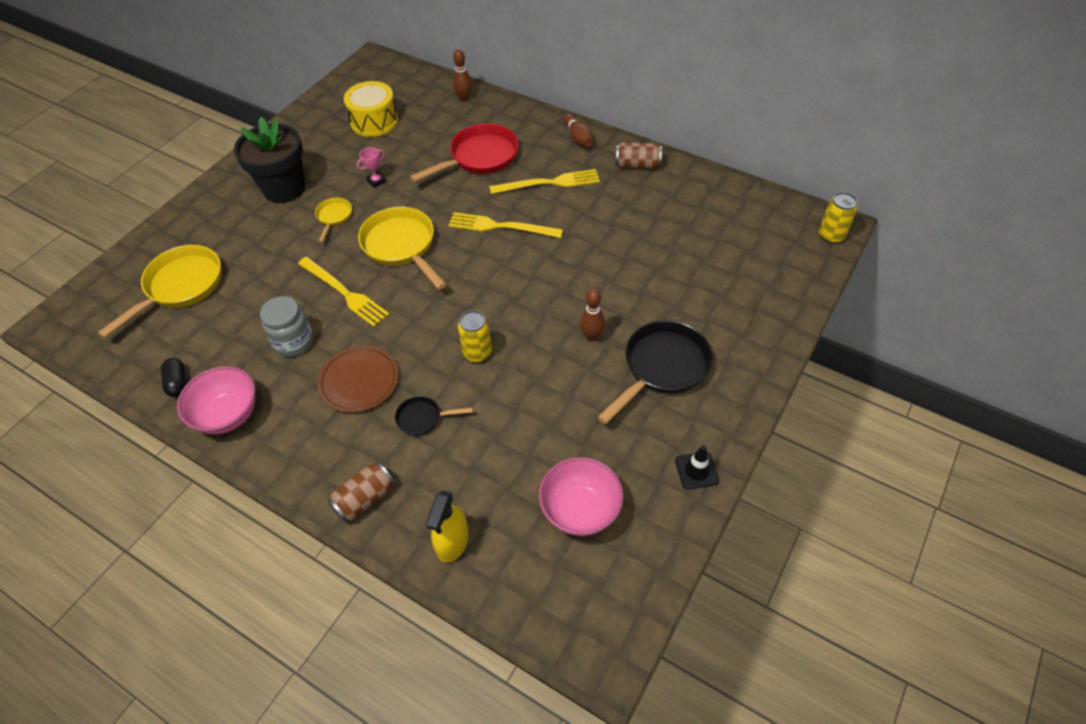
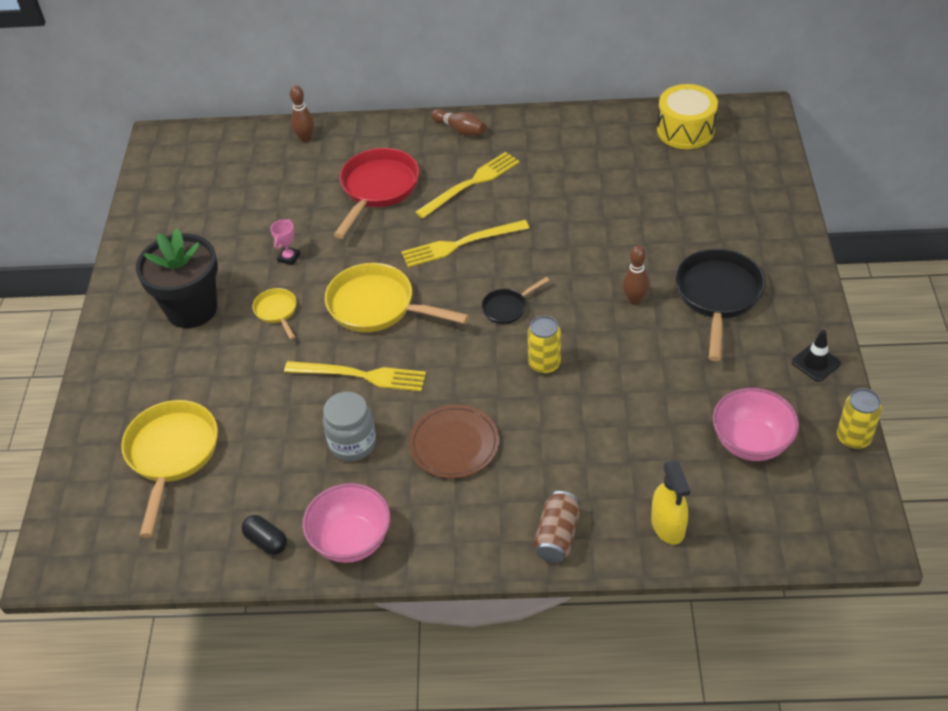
camera: 30 degrees left, 5 degrees down
(374, 121) = (227, 200): yellow drum -> yellow drum (685, 130)
(423, 418) = (546, 444): black pan -> black pan (507, 308)
(637, 165) = (541, 131): brown can -> none
(831, 236) = (763, 122): yellow can -> yellow can (853, 438)

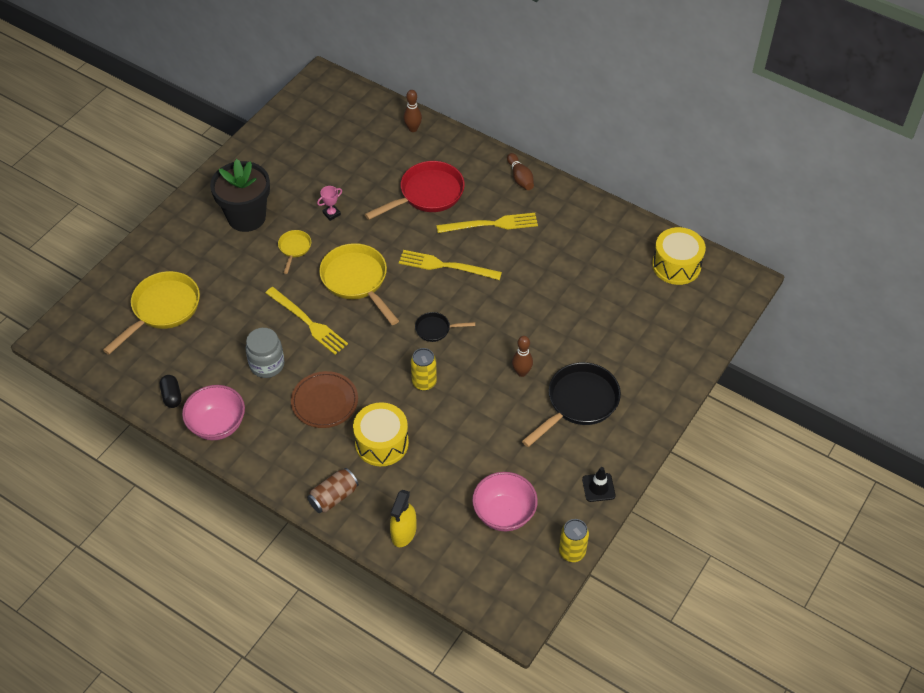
camera: 30 degrees right, 5 degrees up
(557, 449) = (381, 443): none -> yellow drum

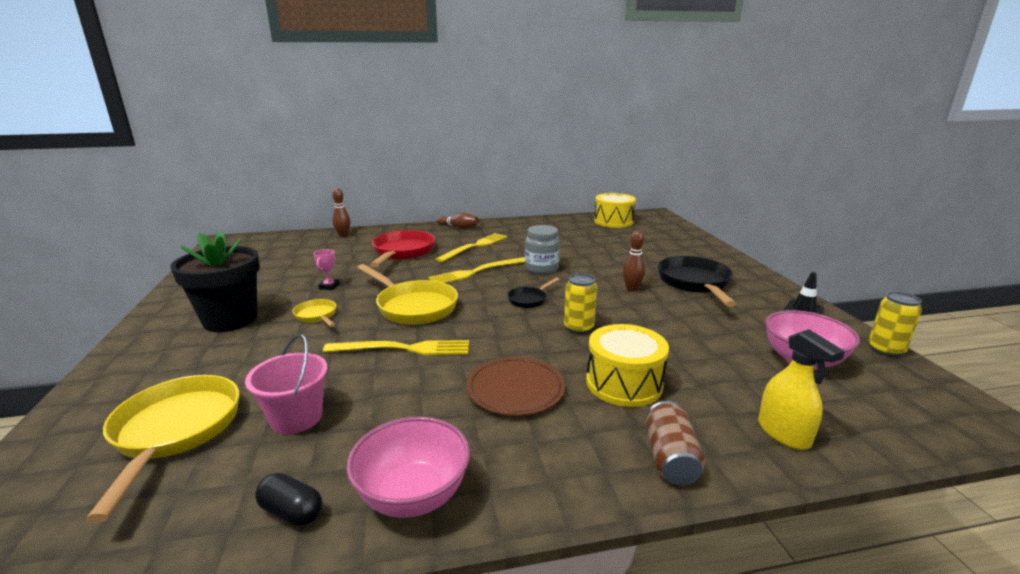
camera: 45 degrees left, 30 degrees down
(214, 339) = (296, 417): none -> pink bucket
(267, 365) = (402, 400): grey jar -> grey jar (541, 268)
(357, 281) = (413, 306): yellow pan -> yellow pan turned 150 degrees counterclockwise

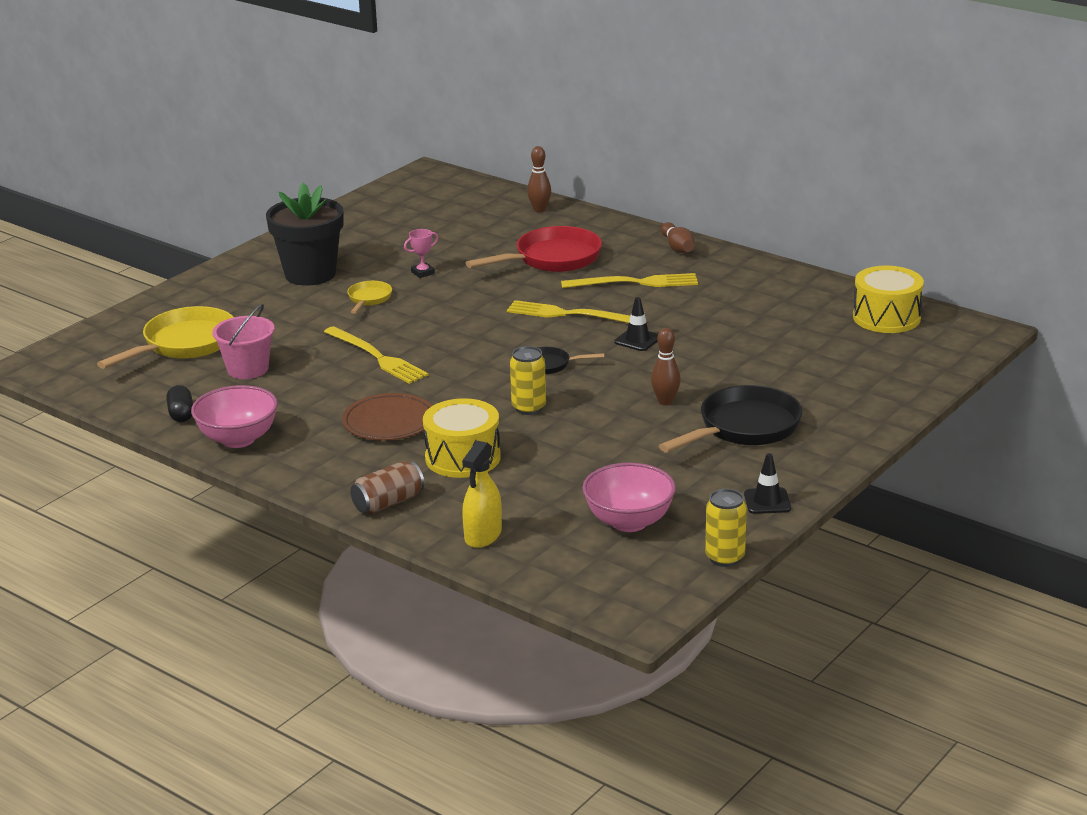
camera: 50 degrees right, 5 degrees up
(413, 306) = (448, 325): yellow pan -> none
(541, 268) = (637, 340): grey jar -> black traffic cone

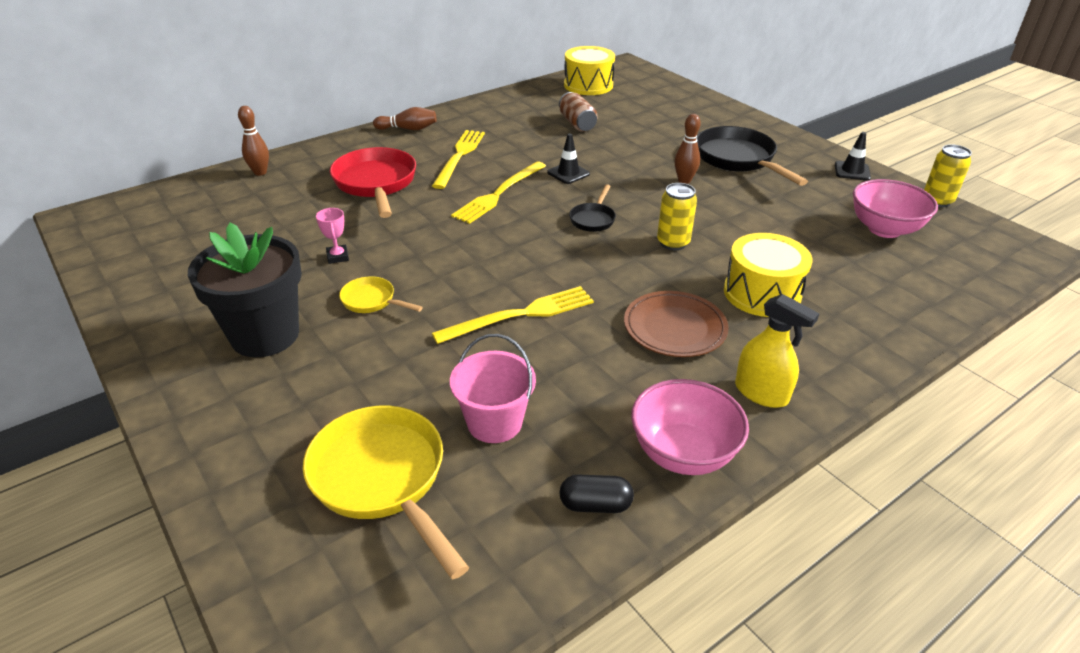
camera: 75 degrees left, 10 degrees up
(388, 503) = (849, 352): brown can -> brown can (577, 123)
(483, 536) = (913, 304): yellow spray bottle -> yellow spray bottle (761, 393)

